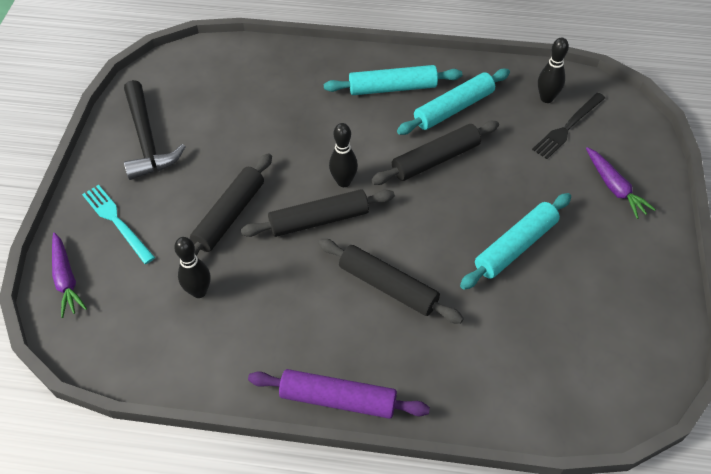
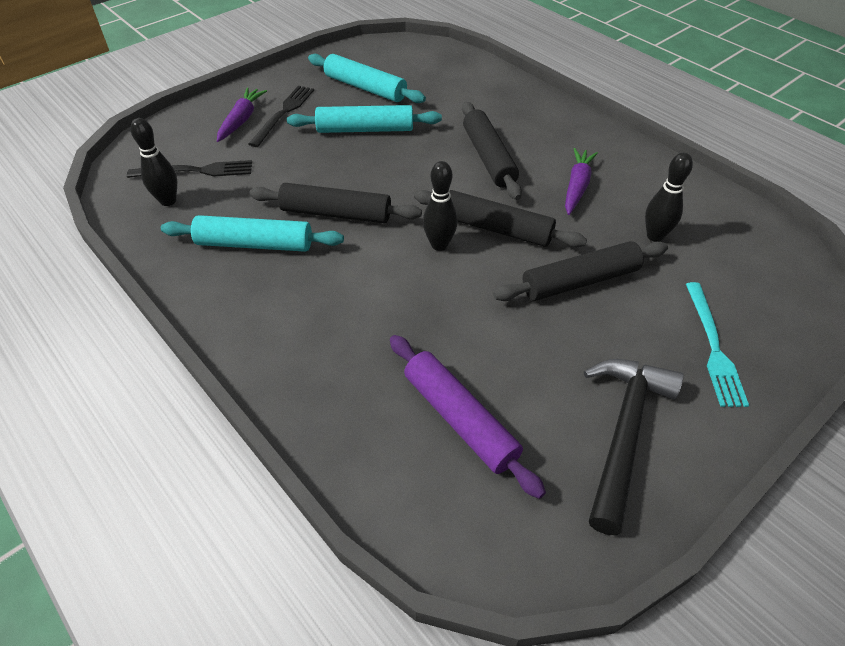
camera: 140 degrees left, 5 degrees down
(66, 279) = (795, 319): purple carrot -> purple carrot (577, 186)
(338, 399) = (590, 125): purple rolling pin -> purple rolling pin (460, 419)
(392, 88) = (277, 303): turquoise rolling pin -> turquoise rolling pin (365, 88)
(596, 216) = (283, 114): none -> black fork

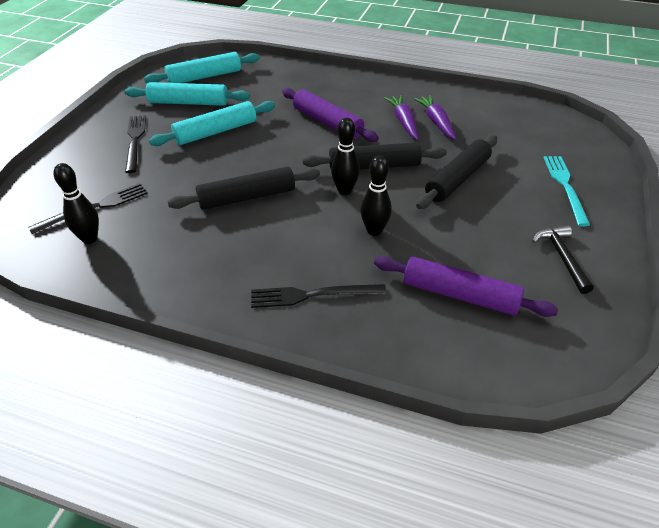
camera: 30 degrees left, 5 degrees down
(241, 120) = (101, 156): purple carrot -> purple carrot (436, 122)
(254, 244) = (200, 242): turquoise rolling pin -> turquoise rolling pin (204, 77)
(311, 347) = (313, 295): none -> black fork
(488, 158) = (327, 122): black rolling pin -> purple rolling pin
(624, 432) = (562, 257): black hammer -> black hammer, size x0.61
(655, 236) = (478, 136): black bowling pin -> black bowling pin (374, 231)
(713, 346) = (565, 187): turquoise fork -> turquoise fork turned 150 degrees counterclockwise

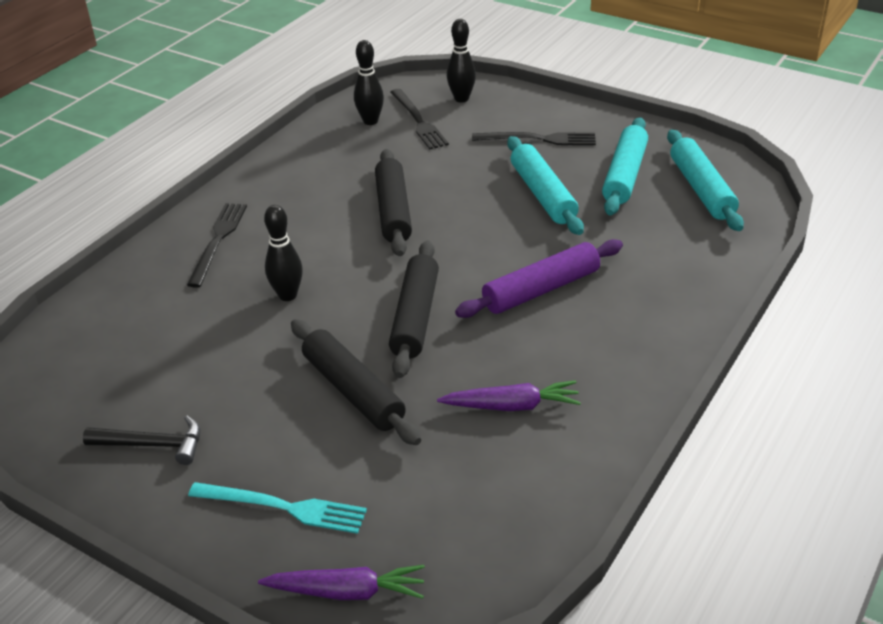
camera: 105 degrees right, 5 degrees down
(344, 191) = (373, 283): black bowling pin -> black bowling pin (461, 99)
(403, 122) = (522, 368): purple carrot -> purple carrot (346, 591)
(460, 295) = (154, 339): purple rolling pin -> none

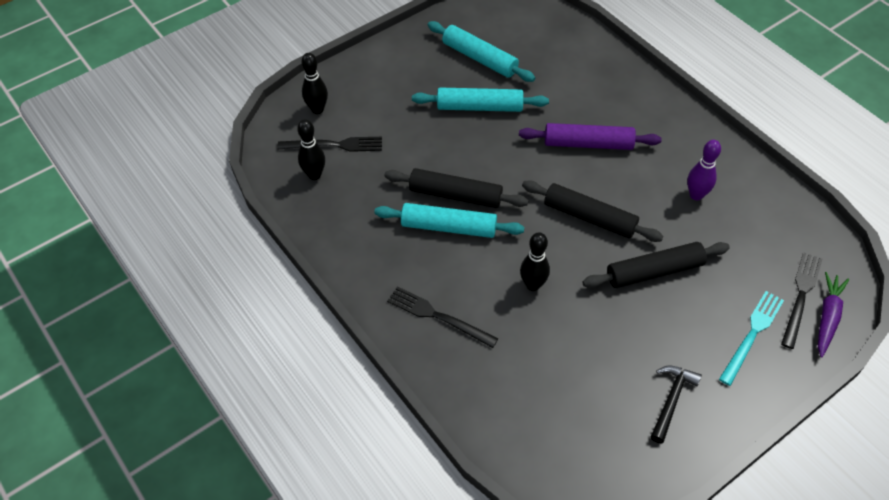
camera: 70 degrees left, 15 degrees up
(511, 406) = (696, 195): purple carrot -> purple bowling pin
(538, 139) = (406, 86): black fork -> black fork (801, 297)
(541, 289) = (588, 144): purple rolling pin -> purple rolling pin turned 75 degrees counterclockwise
(701, 189) = (516, 29): turquoise rolling pin -> turquoise rolling pin (448, 227)

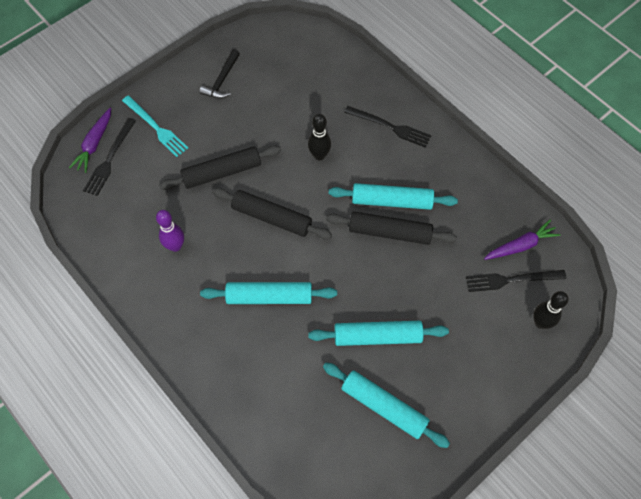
camera: 175 degrees right, 10 degrees up
(314, 175) = (520, 245): black bowling pin -> purple carrot
(588, 144) = (269, 296): purple rolling pin -> turquoise rolling pin
(752, 335) = (155, 127): turquoise fork -> turquoise fork turned 75 degrees counterclockwise

